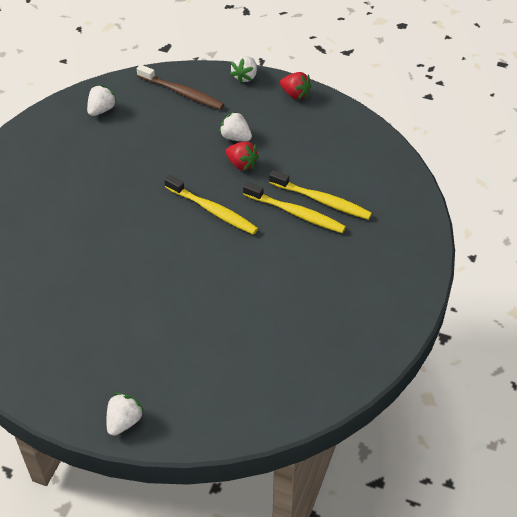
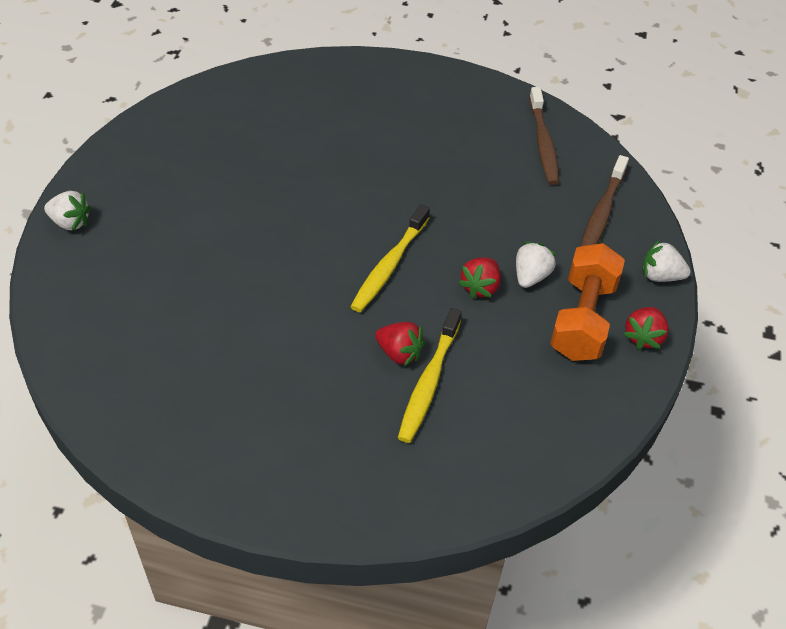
camera: 80 degrees right, 0 degrees up
(101, 110) = (543, 143): white strawberry -> brown toothbrush
(277, 119) = (582, 319): none -> orange dumbbell
(296, 213) = (399, 353): yellow toothbrush -> red strawberry

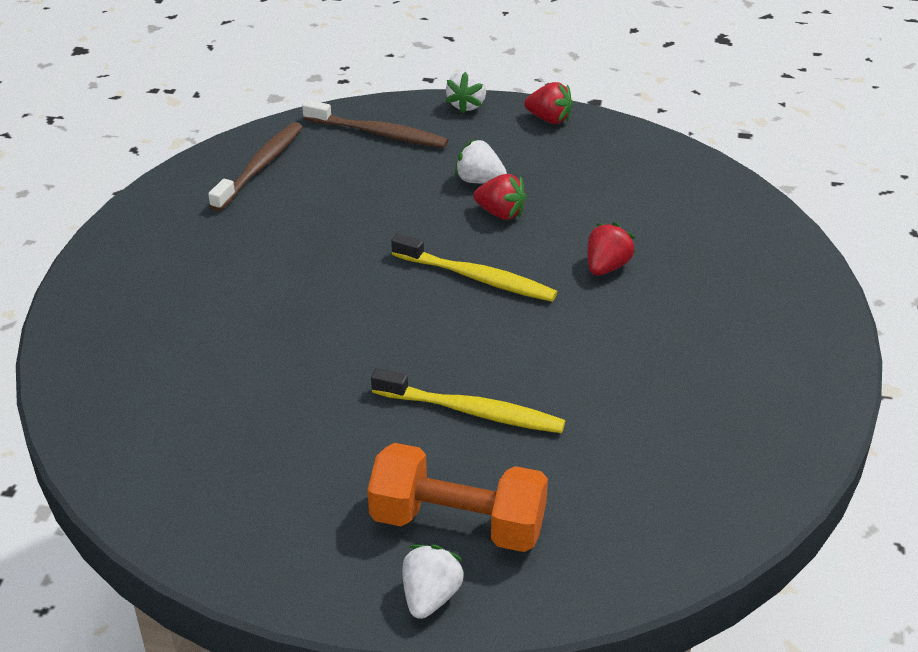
camera: 90 degrees left, 10 degrees down
(429, 382) = (639, 246): yellow toothbrush -> yellow toothbrush (472, 411)
(543, 143) = (260, 166): brown toothbrush -> brown toothbrush turned 60 degrees counterclockwise
(582, 319) = (533, 151): orange dumbbell -> orange dumbbell (458, 523)

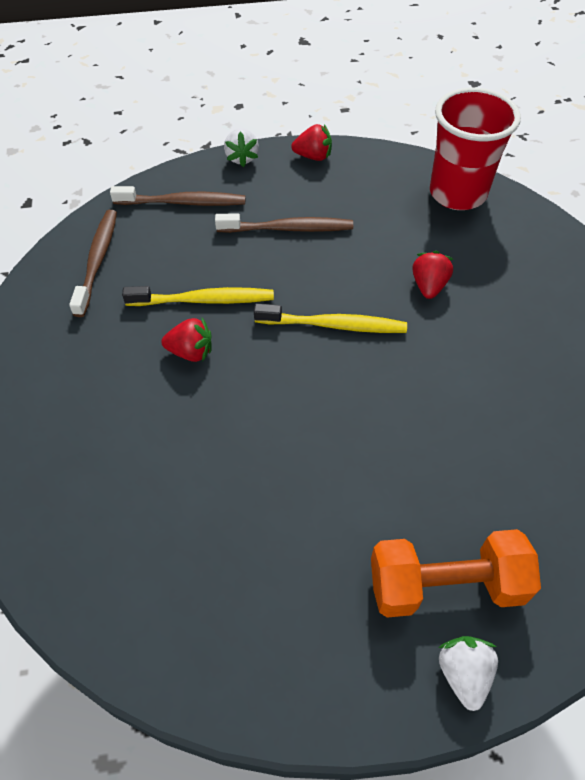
camera: 20 degrees left, 15 degrees up
(472, 411) = (398, 463): yellow toothbrush -> yellow toothbrush (204, 300)
(479, 180) = (288, 229): white strawberry -> brown toothbrush
(500, 213) = (321, 256): red strawberry -> red strawberry (191, 352)
(698, 188) = (457, 194): none -> red cup

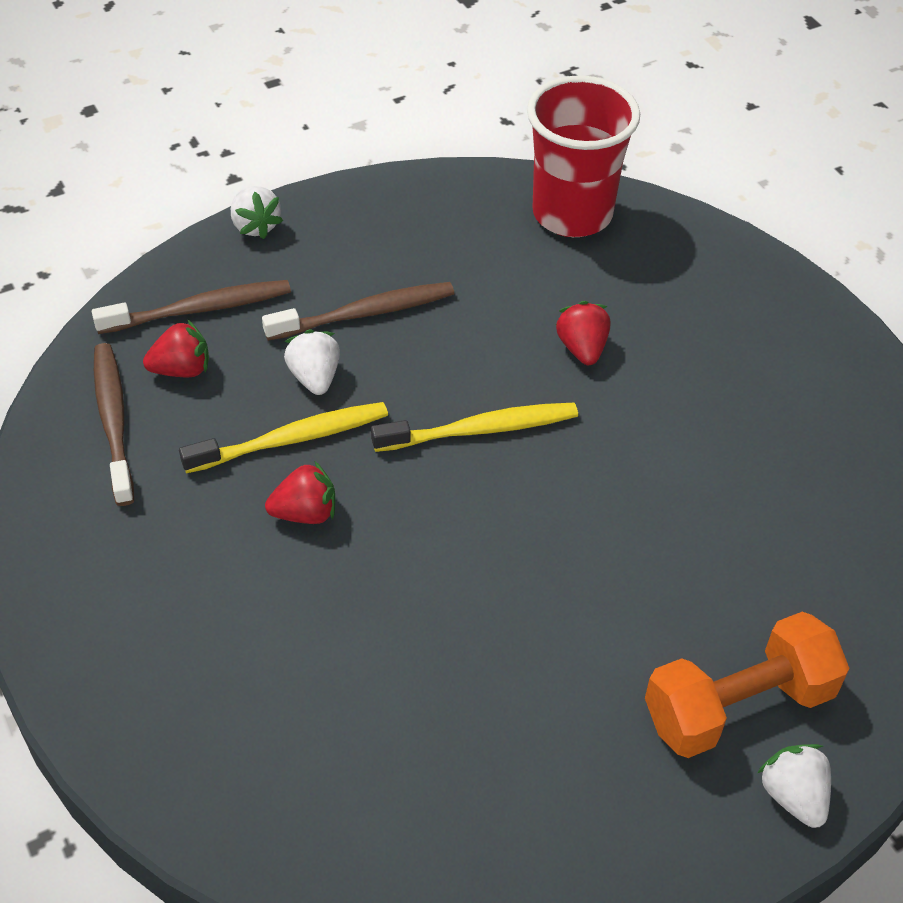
camera: 20 degrees left, 5 degrees down
(237, 263) = (315, 377): none -> white strawberry
(313, 156) = (356, 202): red strawberry -> red strawberry (182, 370)

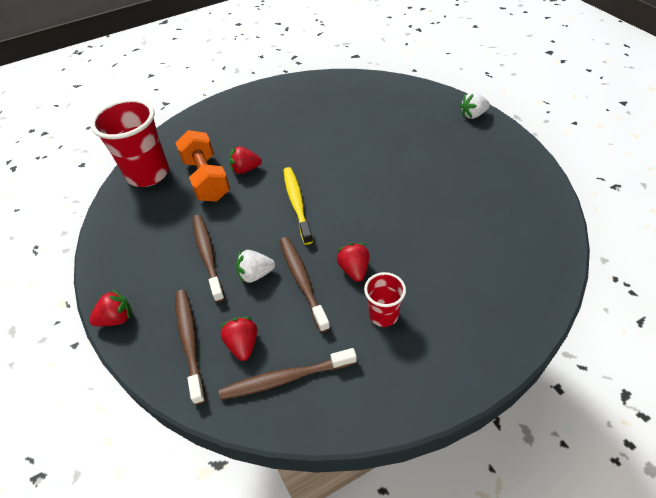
camera: 85 degrees left, 0 degrees up
(201, 549) = (383, 315): none -> red cup
(255, 226) = (116, 319): white strawberry -> red strawberry
(291, 439) = (302, 281): yellow toothbrush -> brown toothbrush
(738, 706) = (438, 126): orange dumbbell -> orange dumbbell (206, 179)

